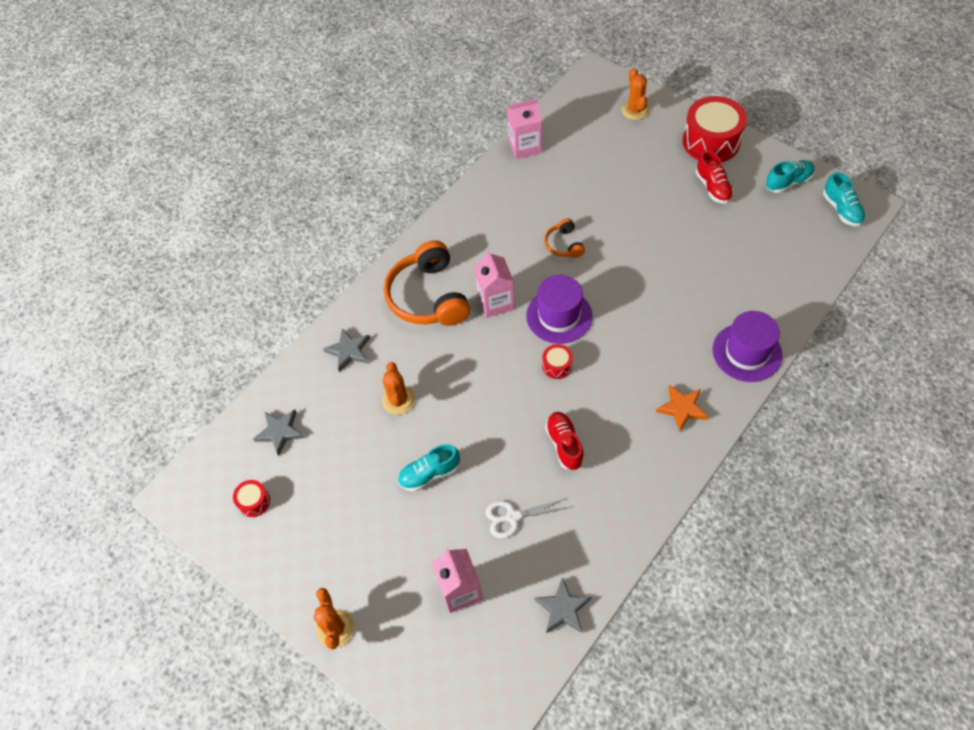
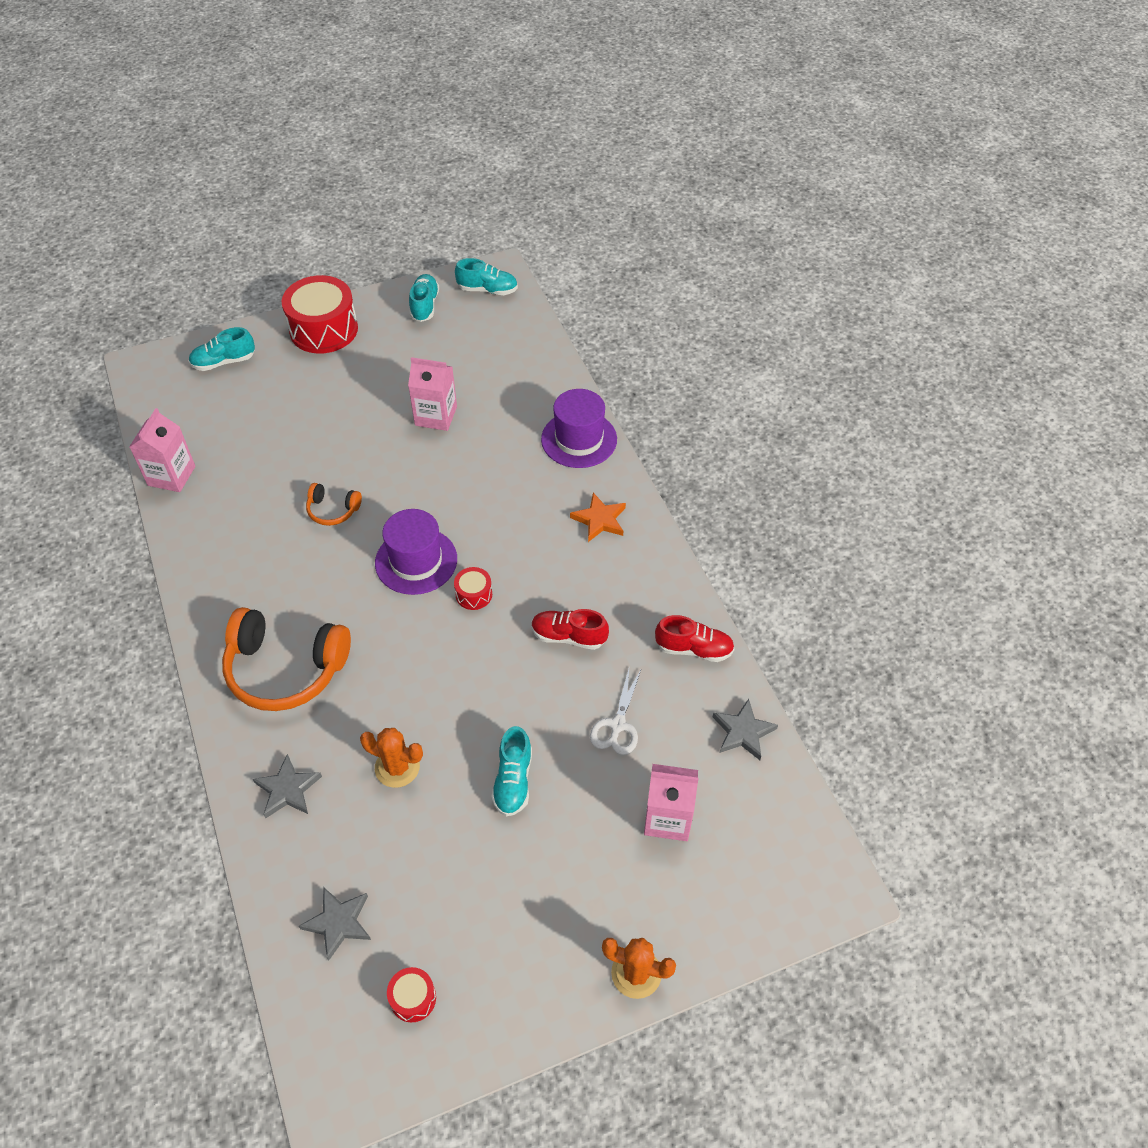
camera: 65 degrees left, 5 degrees down
(496, 302) = (350, 608): pink carton -> pink carton (436, 416)
(635, 110) = (224, 362): orange cactus -> turquoise shoe
(713, 187) = (378, 359): red shoe -> red shoe (694, 649)

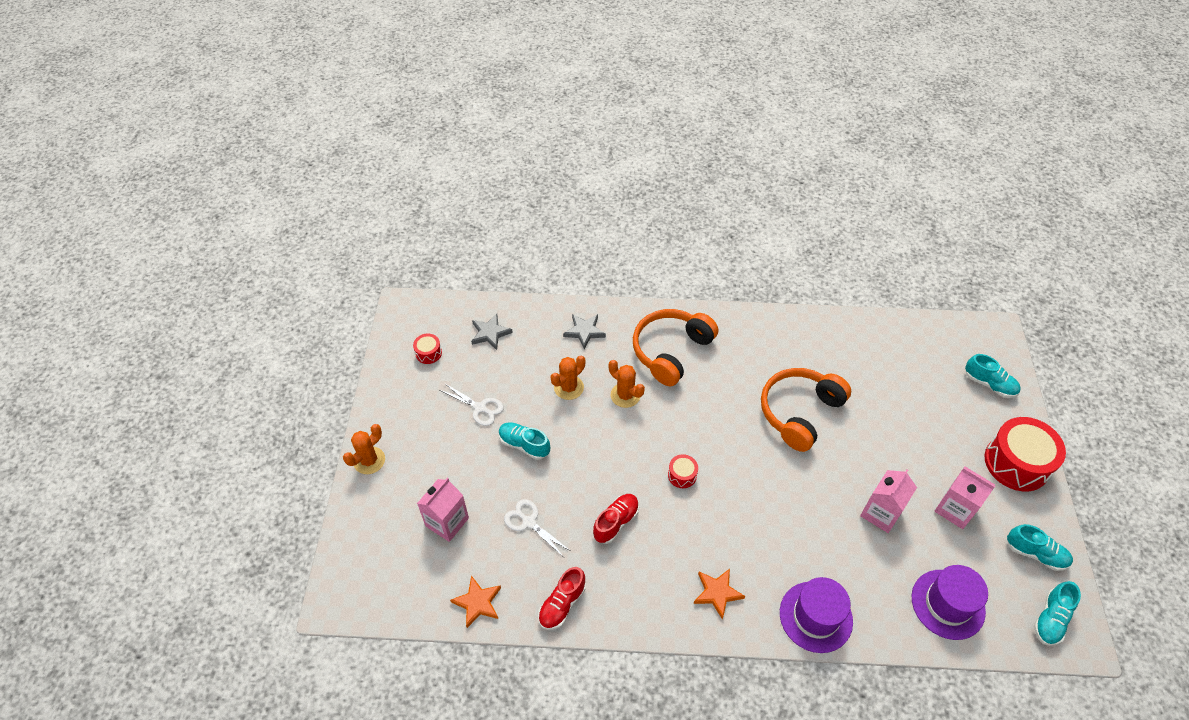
camera: 115 degrees right, 0 degrees up
(171, 476) = (869, 328): pink carton -> pink carton (955, 509)
(224, 362) = (989, 384): turquoise shoe -> turquoise shoe turned 120 degrees clockwise
(333, 510) = (800, 413): orange headphones -> orange headphones, size x2.08
(382, 695) = (625, 395): none -> orange cactus
(416, 561) = (729, 449): purple hat -> purple hat (948, 604)
(481, 866) = (480, 408): none -> white scissors
(743, 732) = (478, 603): grey star -> orange star

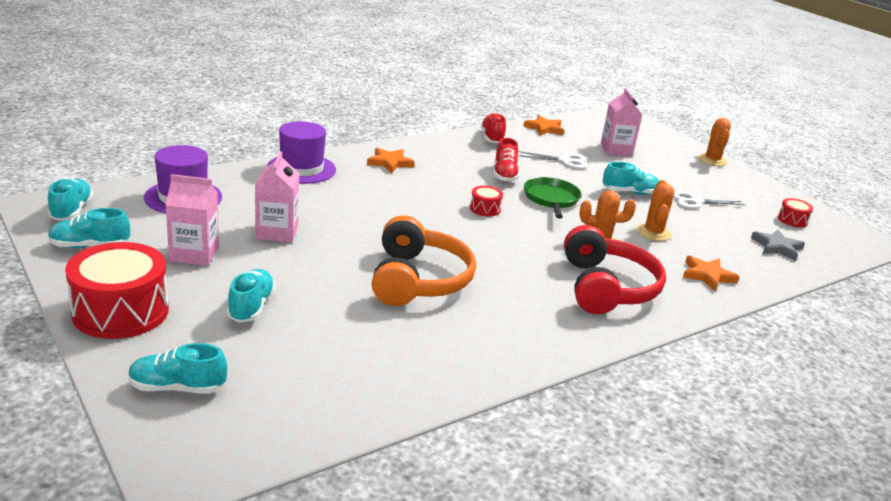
camera: 140 degrees right, 25 degrees down
(584, 331) = (707, 275): grey star -> orange star
(608, 465) = (551, 199): none -> green pan
(671, 351) = (606, 287): orange headphones -> red headphones
(928, 433) = (251, 307): none -> turquoise shoe

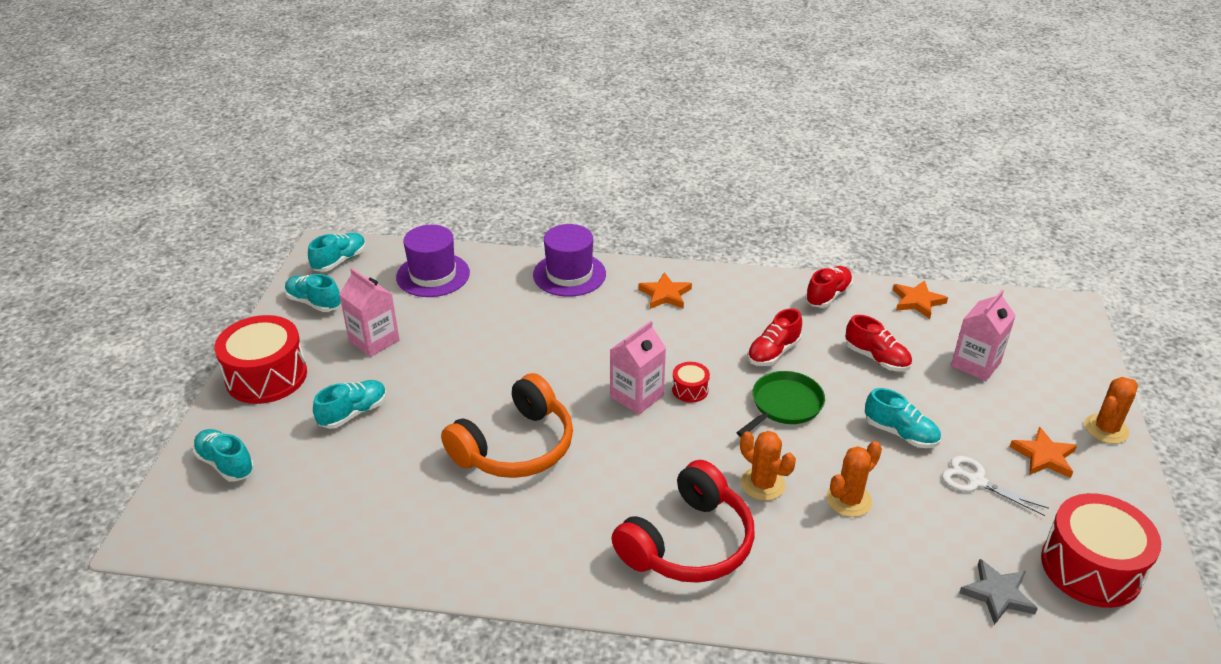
camera: 45 degrees right, 10 degrees up
(277, 232) = (461, 342): pink carton -> pink carton (636, 396)
(564, 161) = (876, 358): white scissors -> red shoe
(707, 275) = (833, 586): orange star -> orange star (1044, 456)
(792, 220) = (1091, 567): red drum -> red drum, size x2.20

